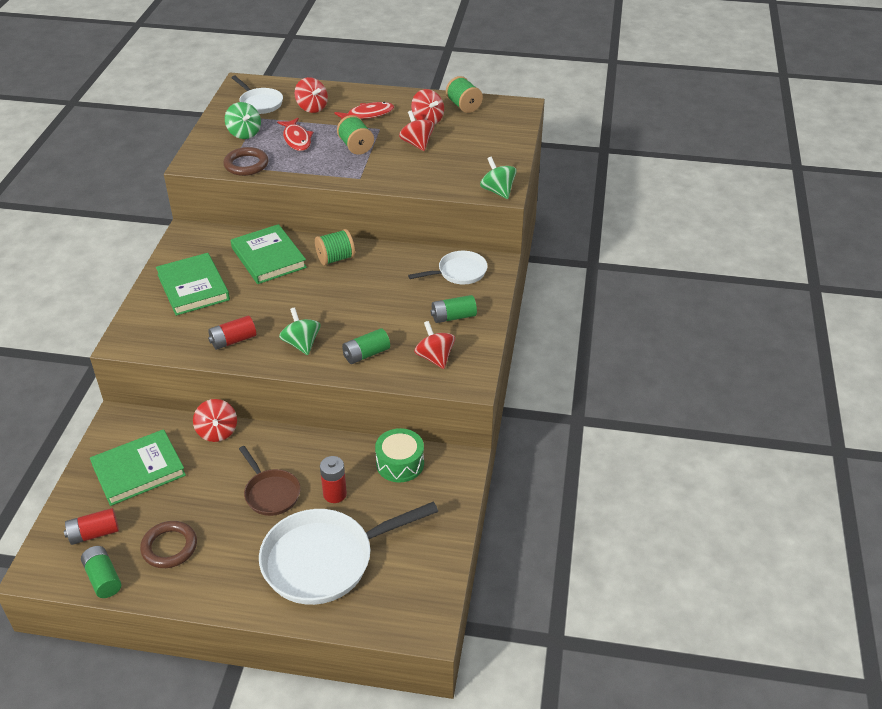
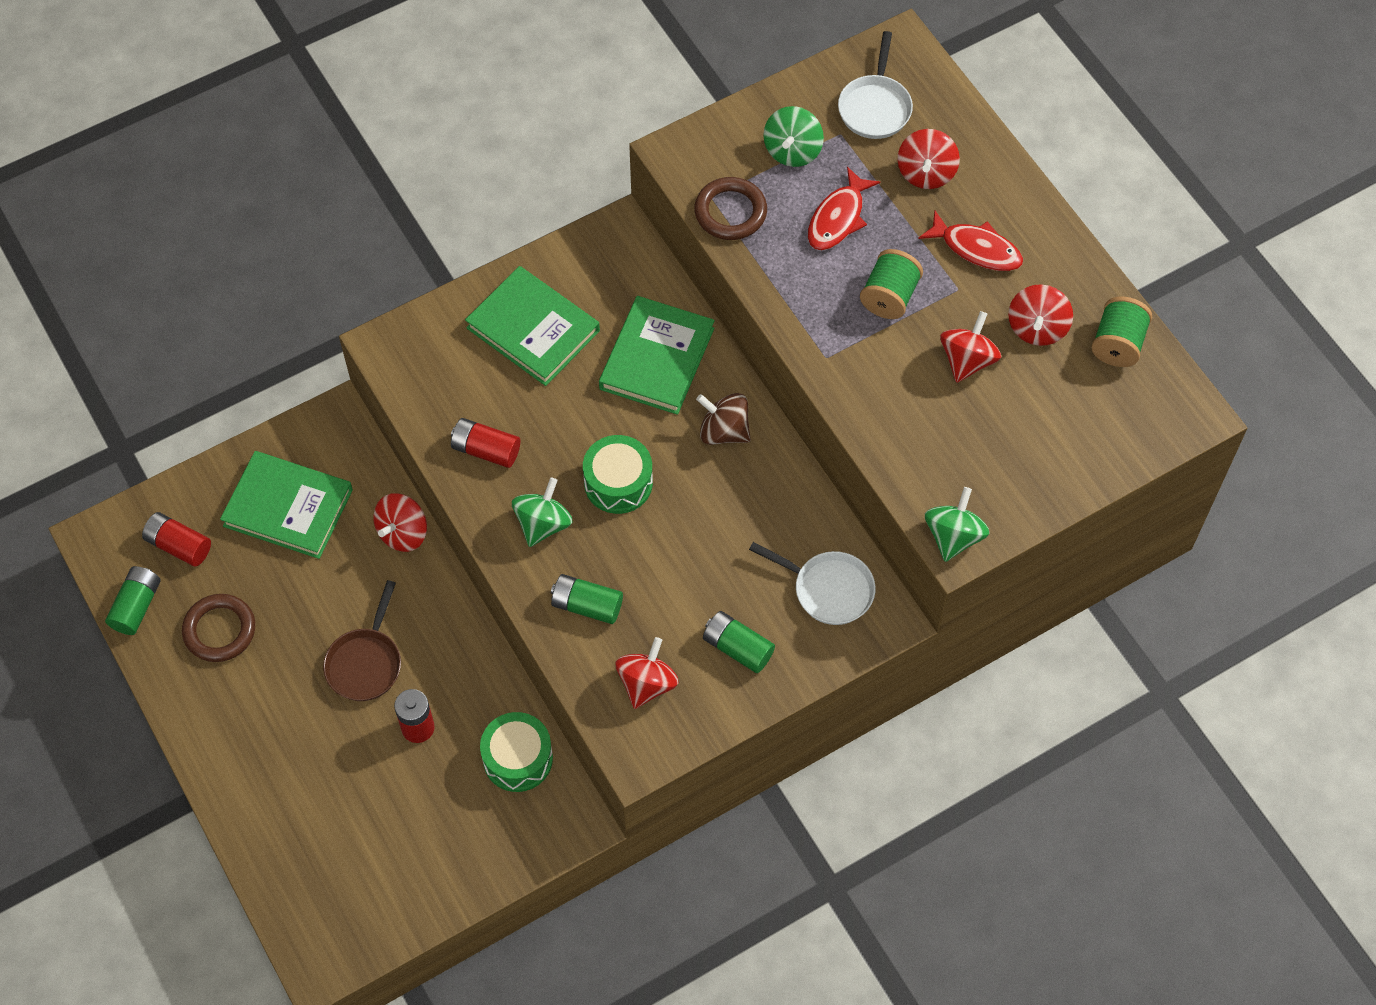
camera: 50 degrees right, 20 degrees up
(193, 287) = (533, 329): green book -> green book turned 75 degrees counterclockwise
(315, 306) = (618, 483): none -> green drum
(325, 560) = (324, 792): white pan -> none
(335, 258) = (724, 431): green spool -> brown spinning top

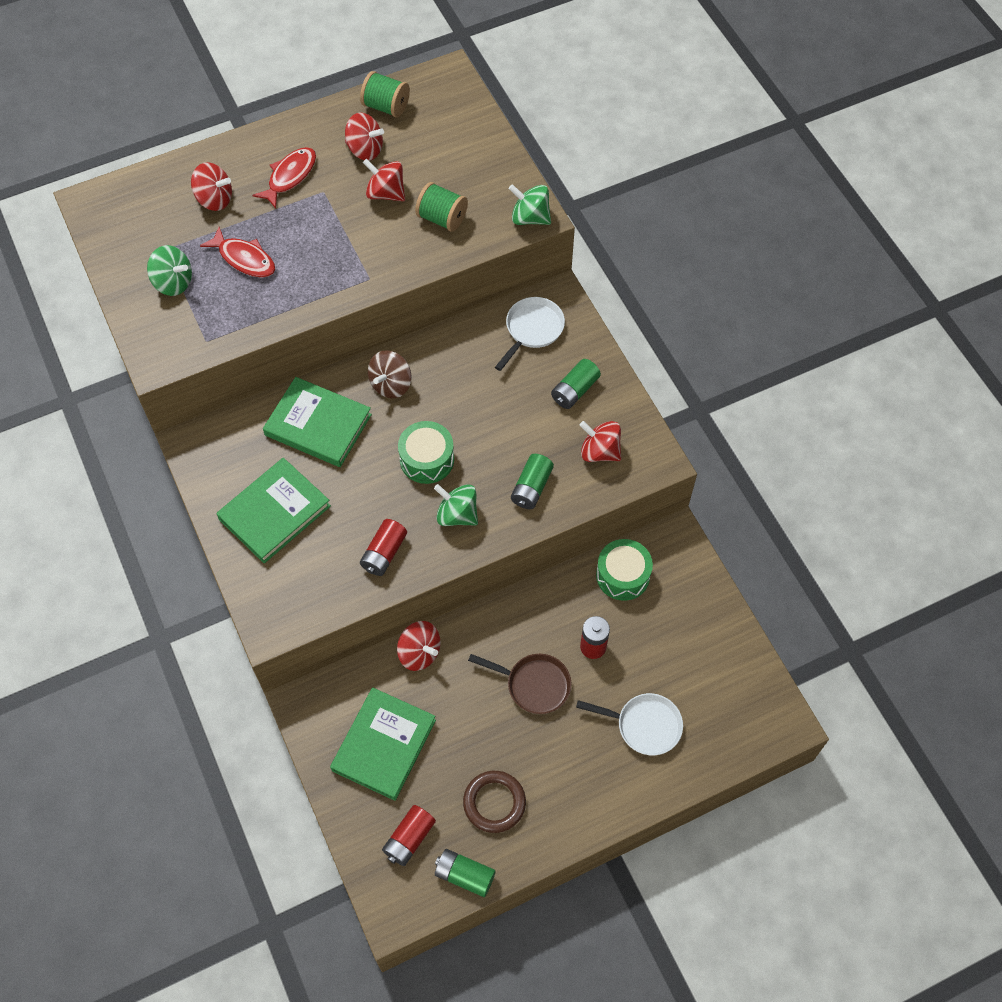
camera: 85 degrees left, 0 degrees up
(730, 212) = (223, 329): brown ring -> none
(875, 107) = (144, 225): white pan -> white pan (644, 725)
(889, 297) = (322, 234): green spool -> green spool (442, 218)

